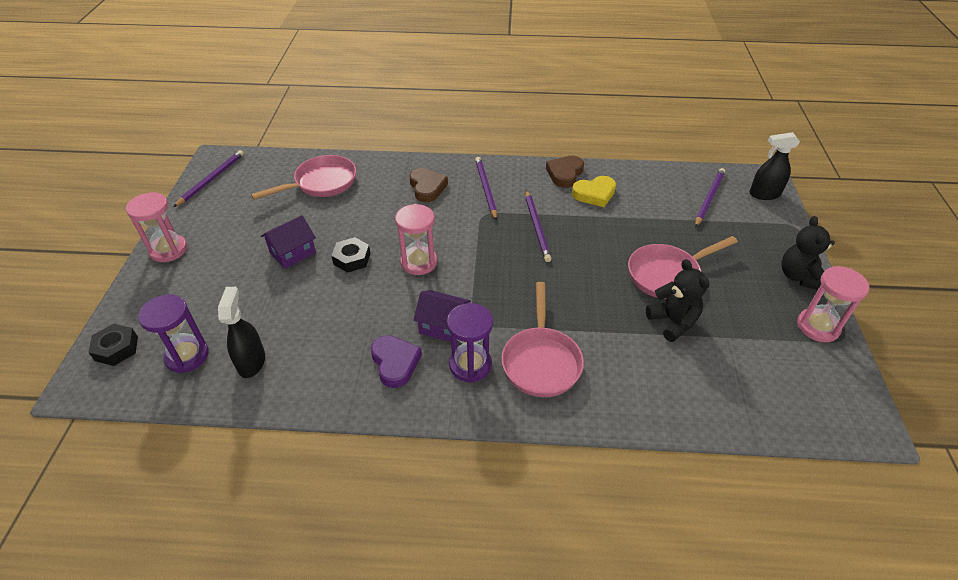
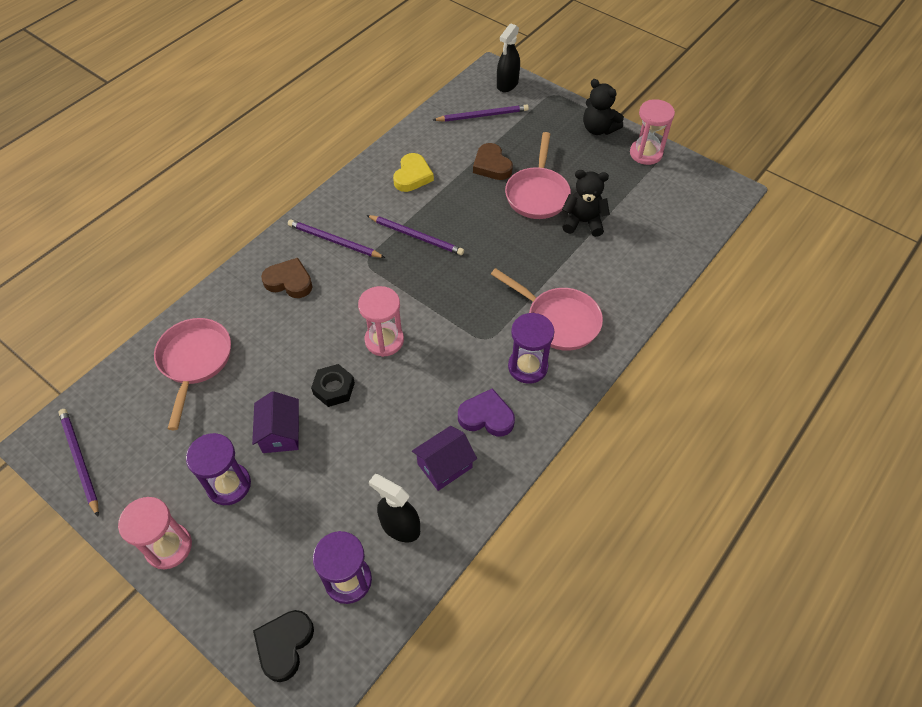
camera: 55 degrees left, 10 degrees up
(116, 348) = (284, 645): black nut -> black heart
(233, 251) = (229, 485): none -> purple hourglass
(443, 326) = (473, 362): purple house -> purple house (444, 466)
(565, 174) = (369, 178): brown heart -> brown heart (492, 165)
(709, 198) = (483, 115): purple pencil -> purple pencil turned 105 degrees clockwise

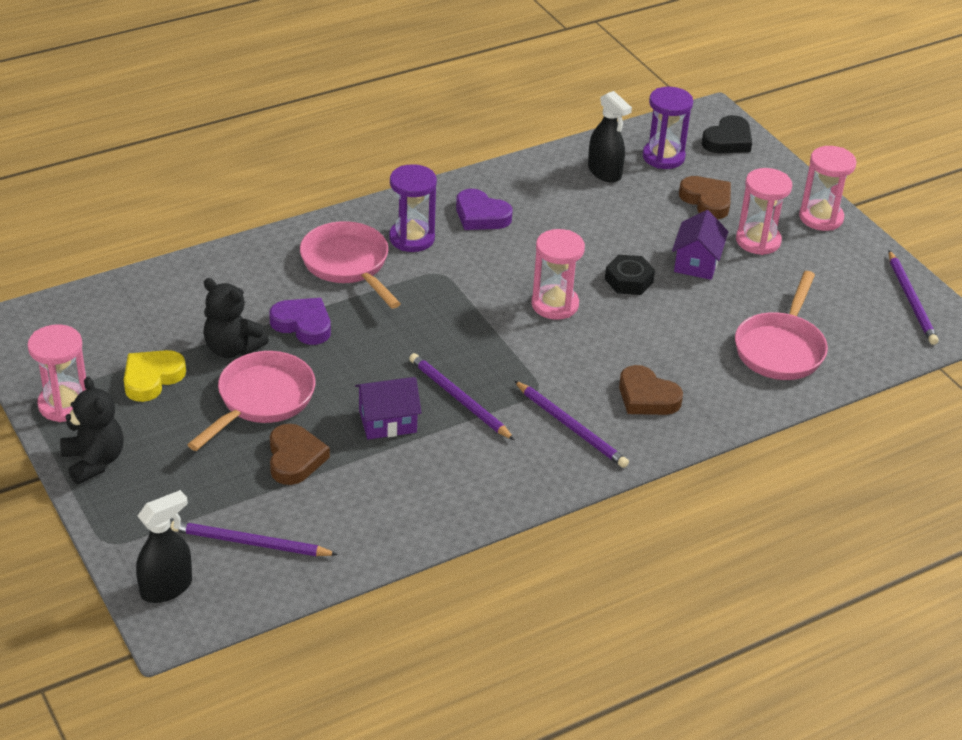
camera: 160 degrees left, 15 degrees down
(229, 485) = (758, 241): purple hourglass -> pink hourglass
(288, 525) = (707, 201): none -> brown heart
(412, 176) = (419, 480): yellow heart -> yellow heart (152, 378)
(444, 466) = (543, 196): purple house -> purple house (387, 421)
(552, 256) = (303, 324): none -> purple heart

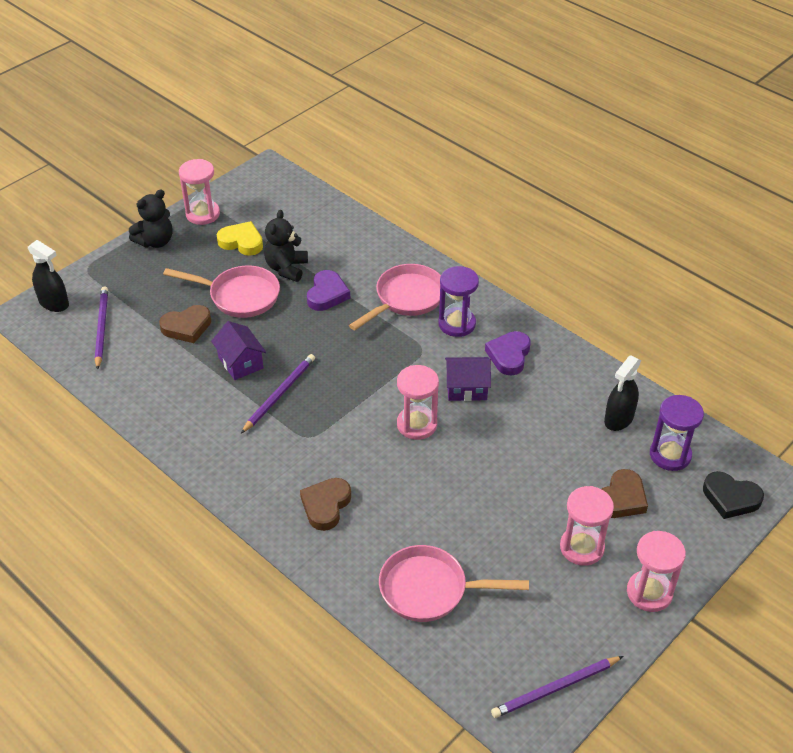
camera: 75 degrees right, 5 degrees up
(571, 427) = (271, 465): purple pencil -> none
(628, 280) = (472, 465): black nut -> none
(696, 262) = (523, 507): purple house -> purple house (466, 388)

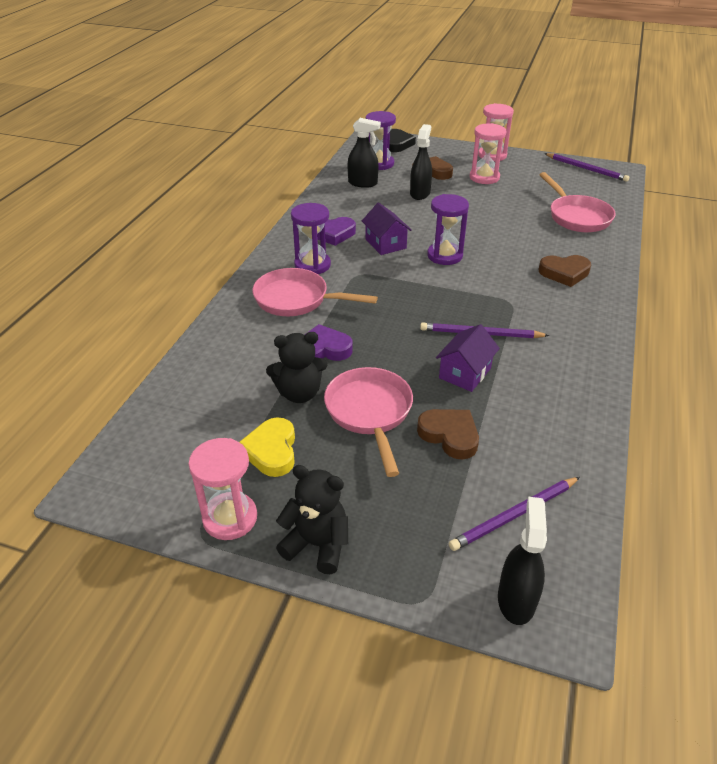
camera: 115 degrees left, 5 degrees down
(417, 424) = (445, 255): pink hourglass -> purple hourglass
(567, 461) = (420, 193): none -> black spray bottle

